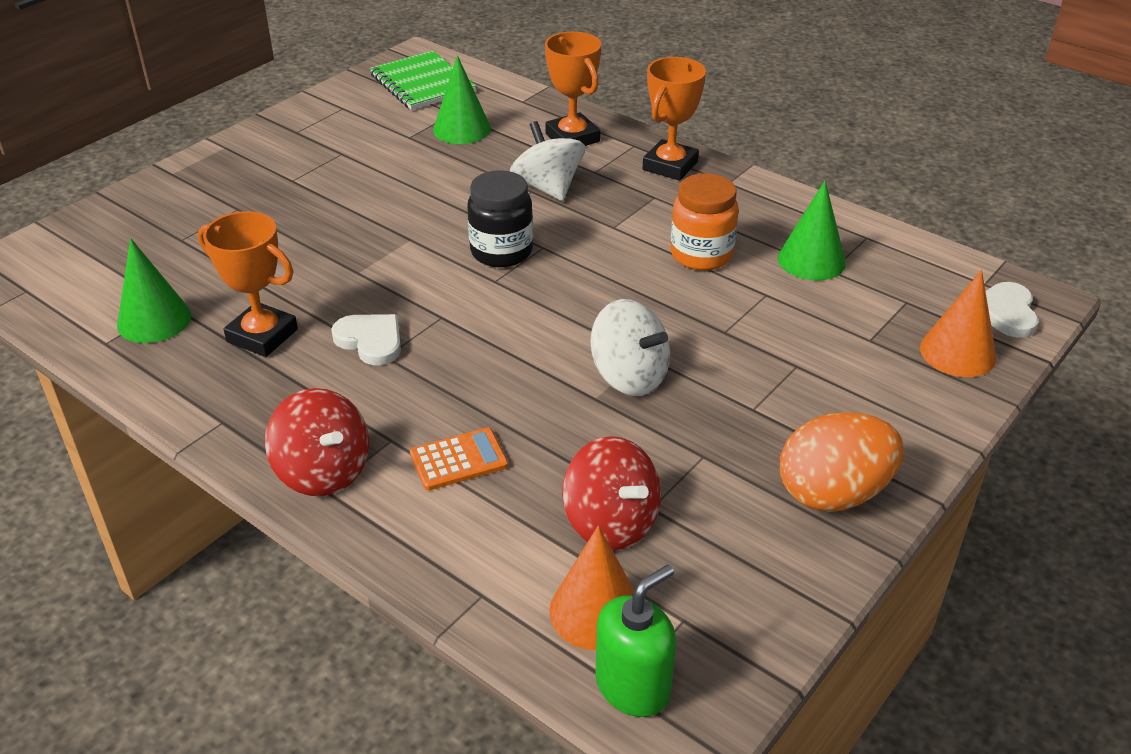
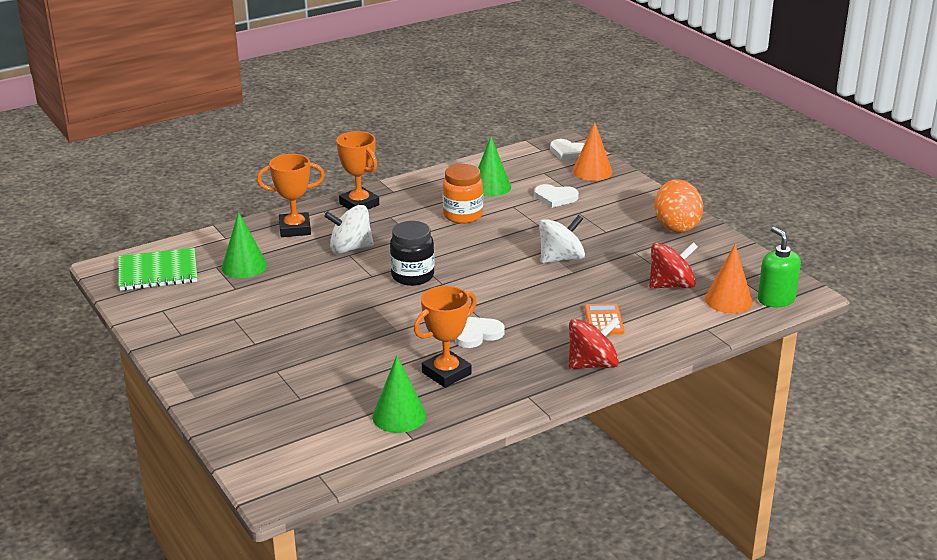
camera: 70 degrees left, 10 degrees down
(828, 331) = (555, 198): none -> white heart

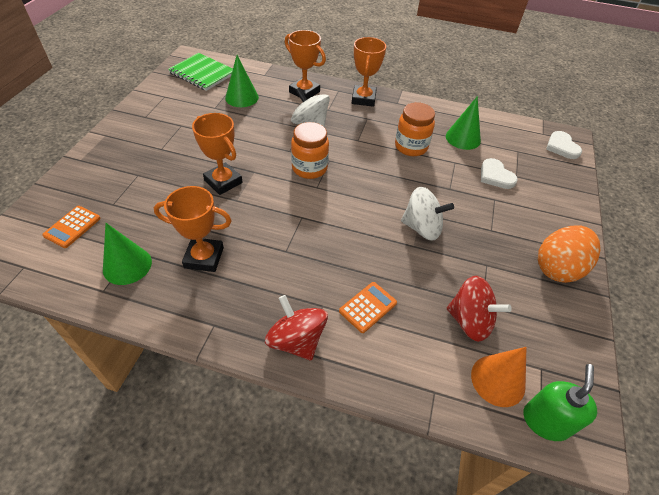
camera: 45 degrees right, 20 degrees up
(300, 431) = (72, 227): none -> orange calculator
(361, 327) = (223, 182): none -> orange trophy
(412, 276) = (309, 168): black jar -> orange jar
(477, 334) = (271, 243): white heart -> none
(592, 171) = (557, 173): orange cone -> none
(592, 364) = (296, 340): red spinning top -> red spinning top turned 150 degrees counterclockwise

